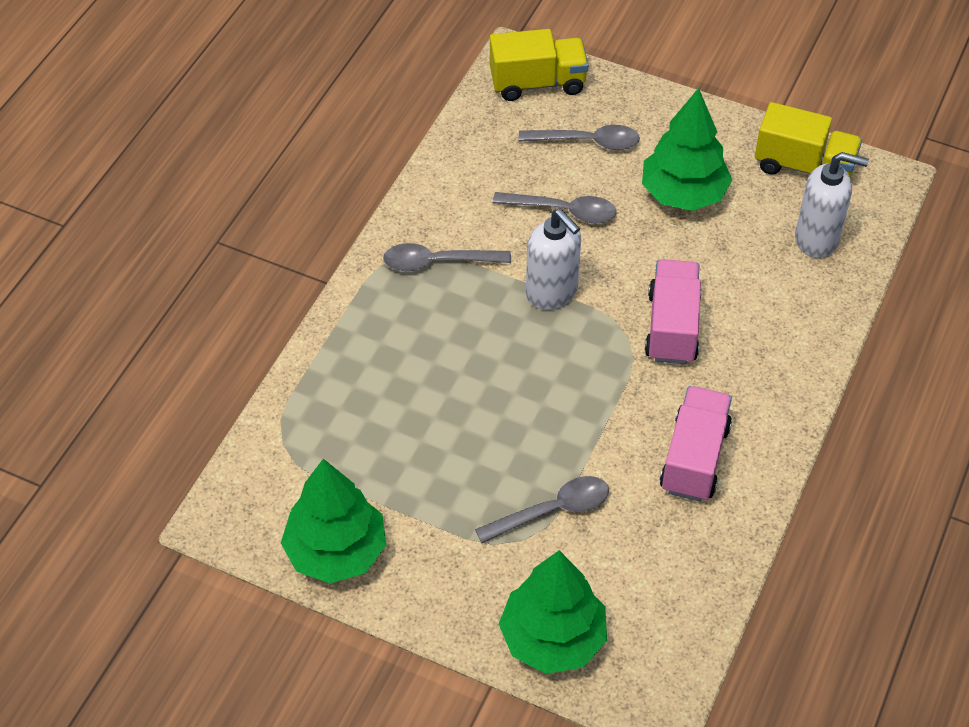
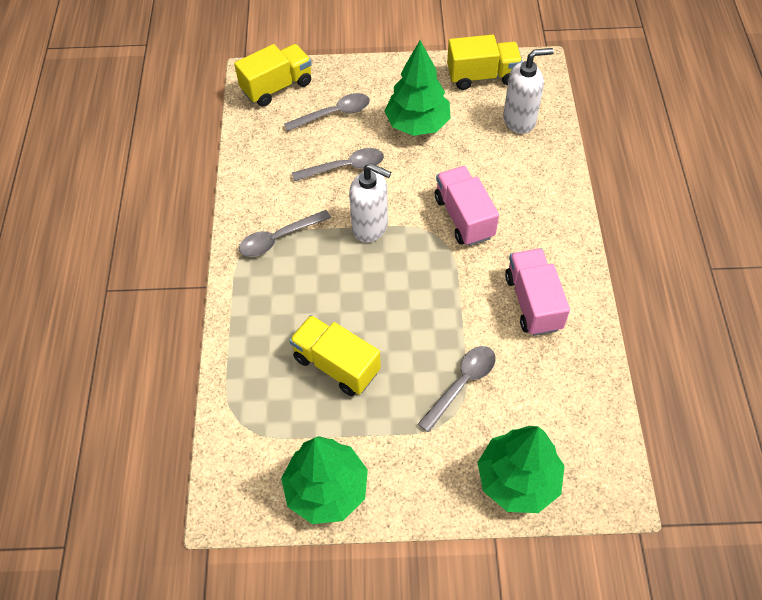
camera: 25 degrees left, 5 degrees up
(422, 428) = (336, 364): none -> yellow truck

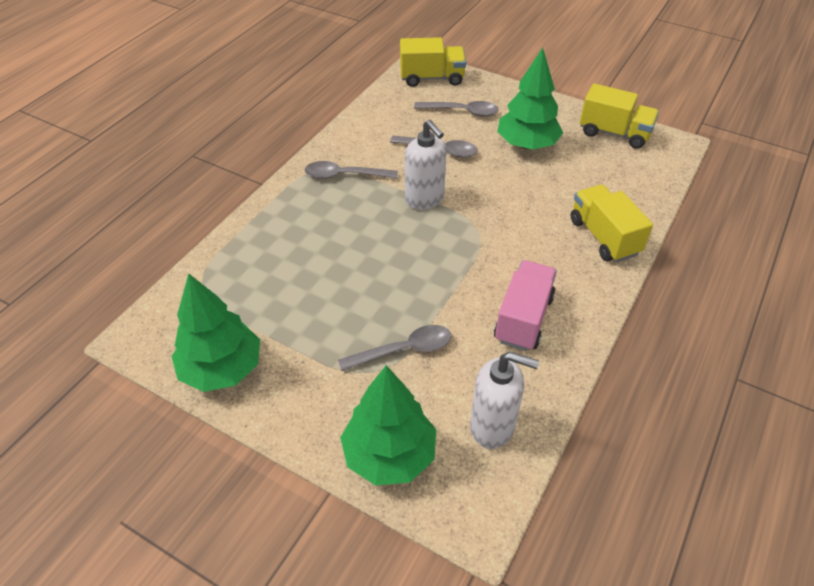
camera: 30 degrees right, 10 degrees down
(336, 364) = (311, 282): yellow truck -> yellow truck (604, 237)
(464, 217) = (512, 226): pink truck -> none
(519, 120) = (624, 177): white soap dispenser -> white soap dispenser (492, 426)

